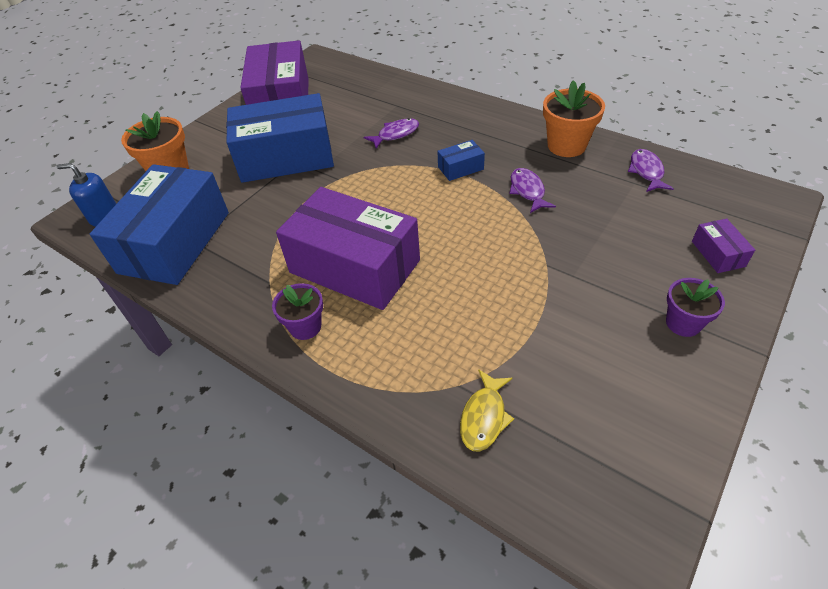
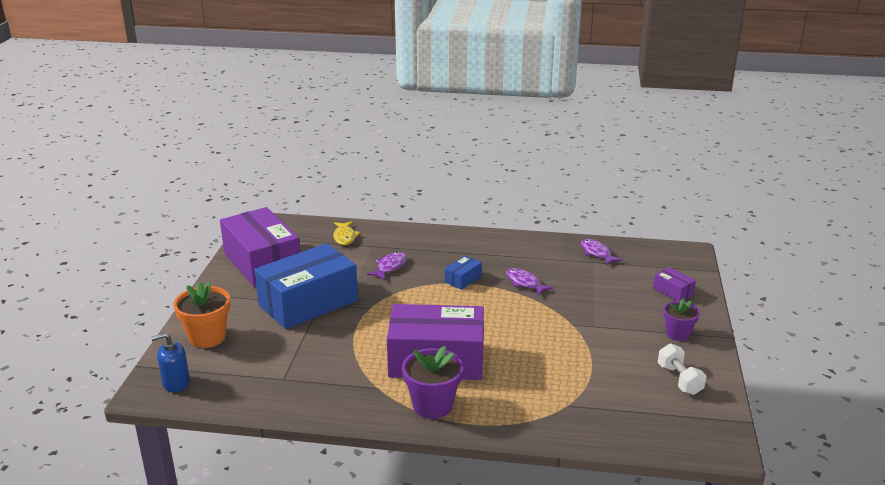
camera: 30 degrees left, 20 degrees down
(175, 242) = (267, 383): blue box -> none
(305, 327) = (432, 405): purple flower pot -> purple flower pot, size x1.54
(484, 417) = (596, 416): yellow fish -> yellow fish (344, 237)
(566, 145) = (530, 248): orange flower pot -> none
(638, 400) = (679, 379): none -> white dumbbell

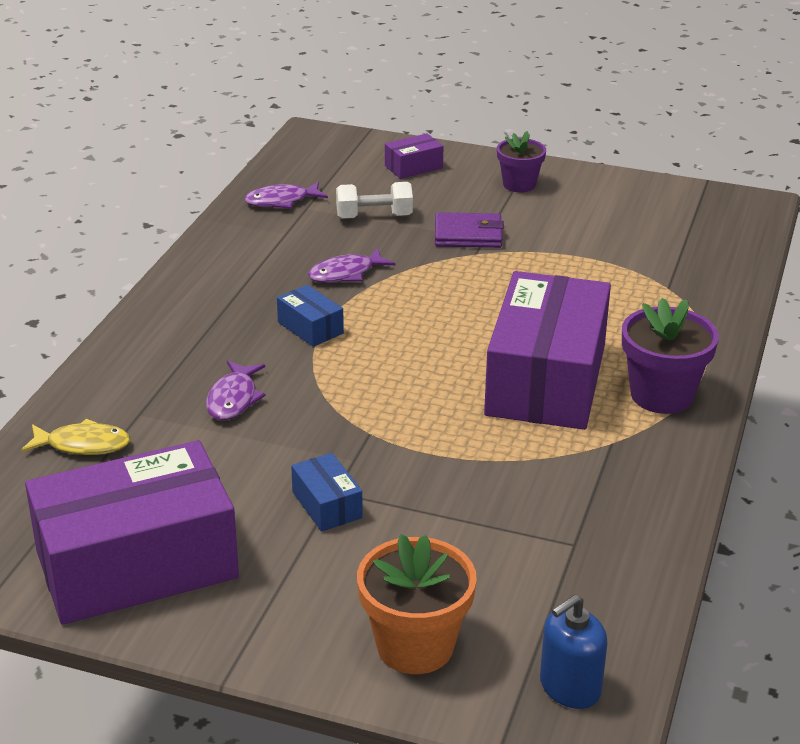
camera: 80 degrees left, 5 degrees up
(176, 383) = (570, 687): blue soap dispenser -> blue soap dispenser turned 60 degrees clockwise
(308, 303) = (327, 505): blue box -> blue box, size x0.41
(390, 267) = (233, 399): purple fish -> purple fish turned 120 degrees counterclockwise
(594, 319) = (468, 235): none -> purple wallet
(679, 379) = (621, 203): white dumbbell -> white dumbbell (374, 217)

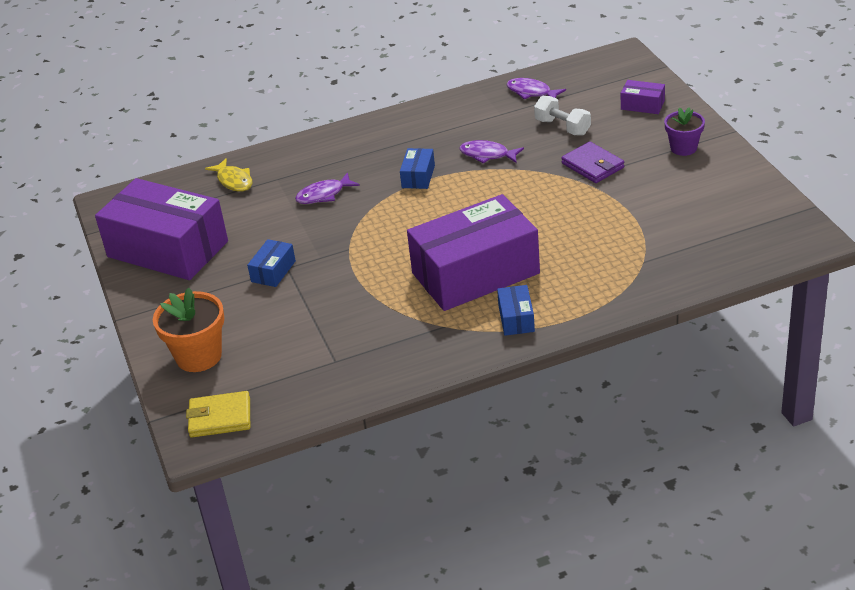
camera: 55 degrees right, 5 degrees up
(570, 687) = (220, 417): blue soap dispenser -> yellow wallet
(661, 395) = (516, 319): purple flower pot -> blue box

